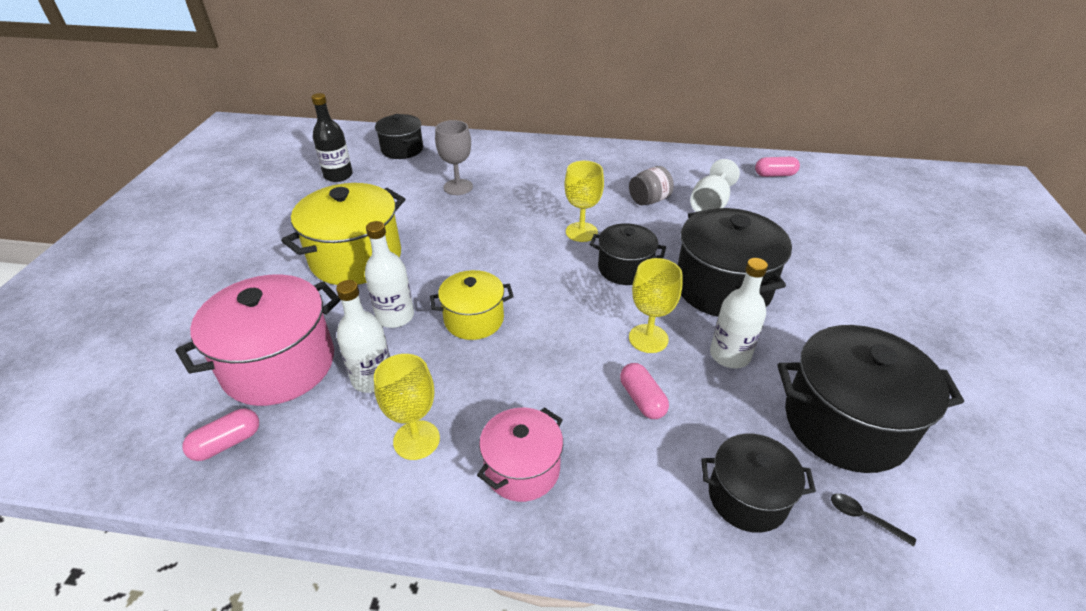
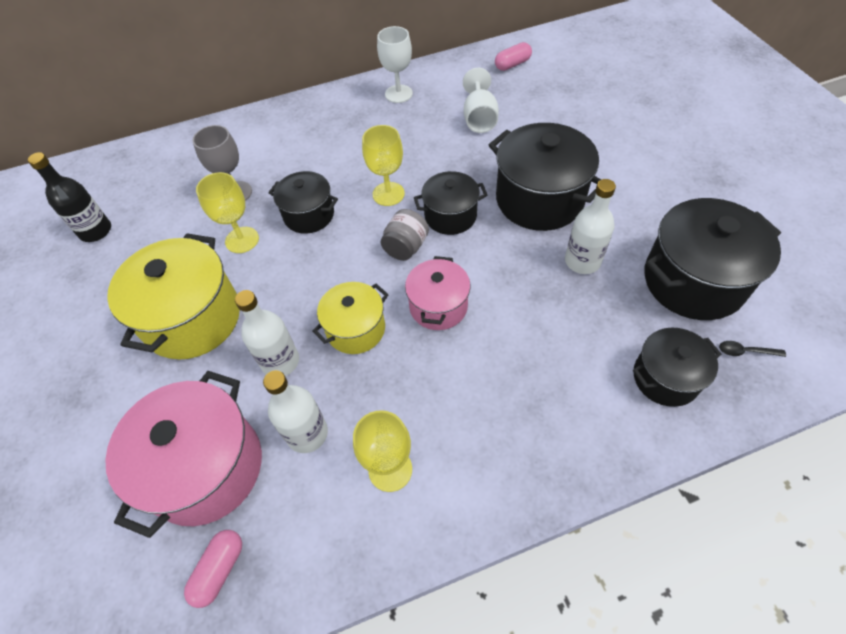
camera: 25 degrees left, 15 degrees up
(402, 149) = (143, 171): black pot -> black pot (309, 215)
(522, 469) = (493, 446): pink pot -> pink pot (438, 306)
(642, 399) = (543, 335): pink capsule -> none
(648, 163) = (398, 94): none -> white goblet
(648, 338) = (512, 276): yellow goblet -> yellow goblet (242, 240)
(649, 200) = (425, 134): grey jar -> grey jar (405, 247)

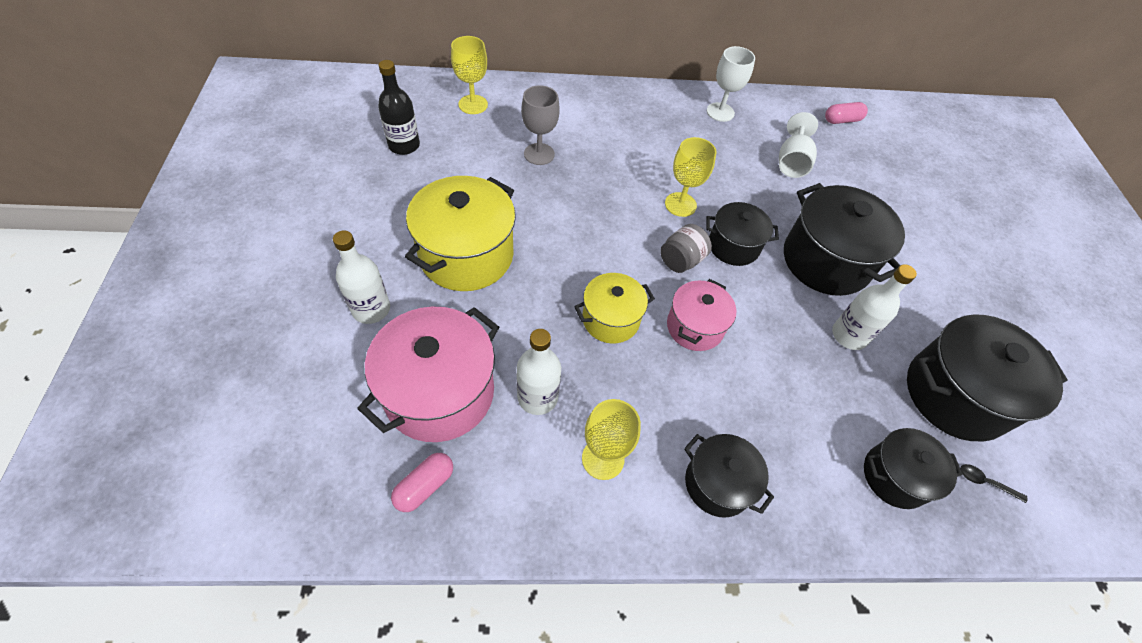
camera: 10 degrees right, 0 degrees up
(242, 240) = (531, 199): yellow goblet -> yellow goblet (473, 104)
(280, 361) = (533, 323): white bottle -> white bottle (371, 309)
(309, 215) = (599, 198): black pot -> black pot (717, 483)

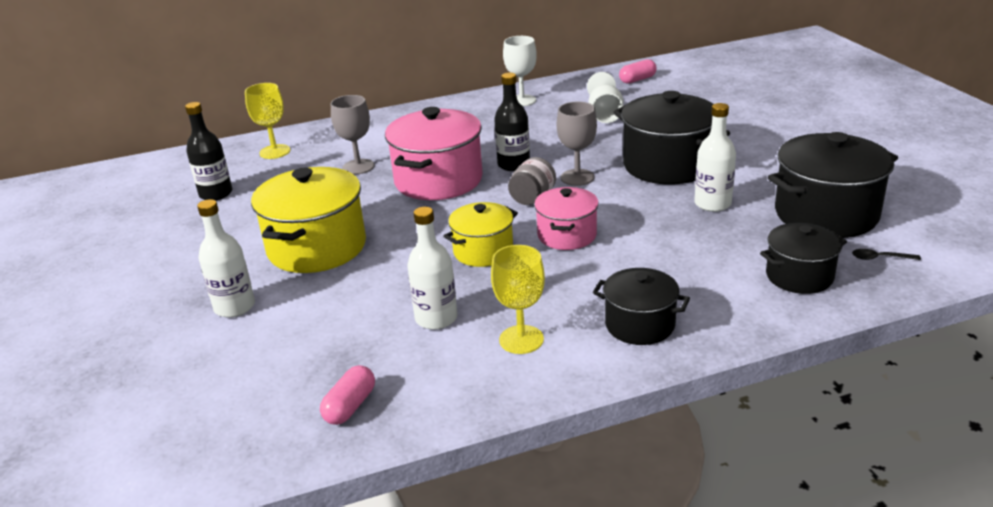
camera: 10 degrees left, 25 degrees down
(439, 392) = (334, 342): pink pot -> pink pot (438, 180)
(680, 204) = (513, 165): yellow goblet -> black bottle
(733, 246) = (577, 177): black pot -> grey goblet

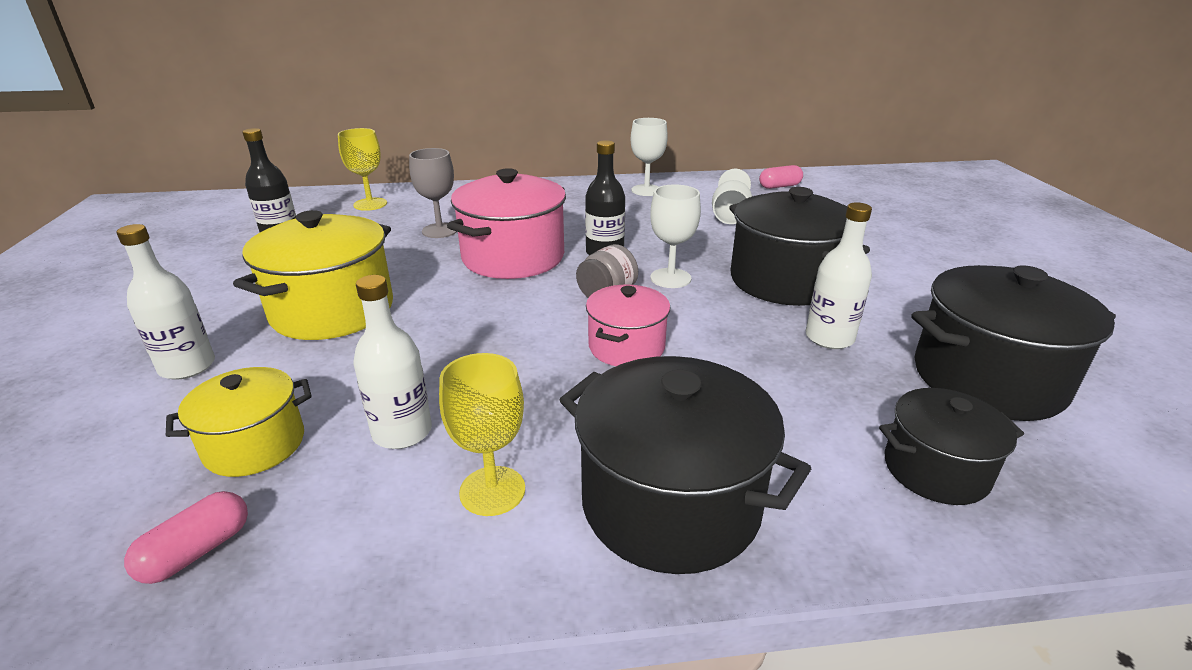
camera: 10 degrees right, 0 degrees up
(483, 251) = (514, 349): yellow pot -> yellow pot (255, 445)
(577, 177) = (670, 278): grey goblet -> white goblet
(639, 325) = (670, 503): black pot -> black pot, size x1.69
(880, 258) = (1070, 464): black spoon -> none

